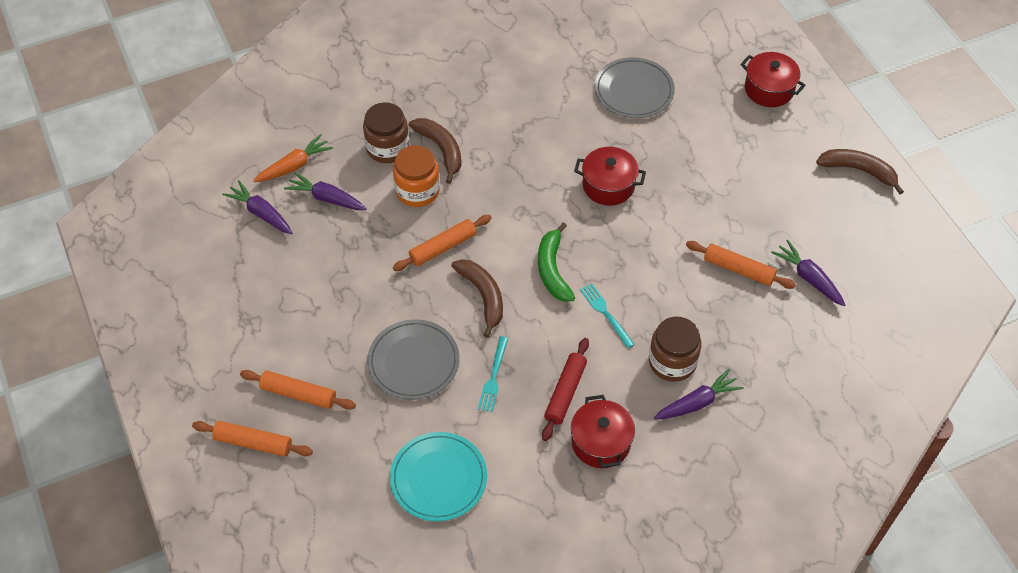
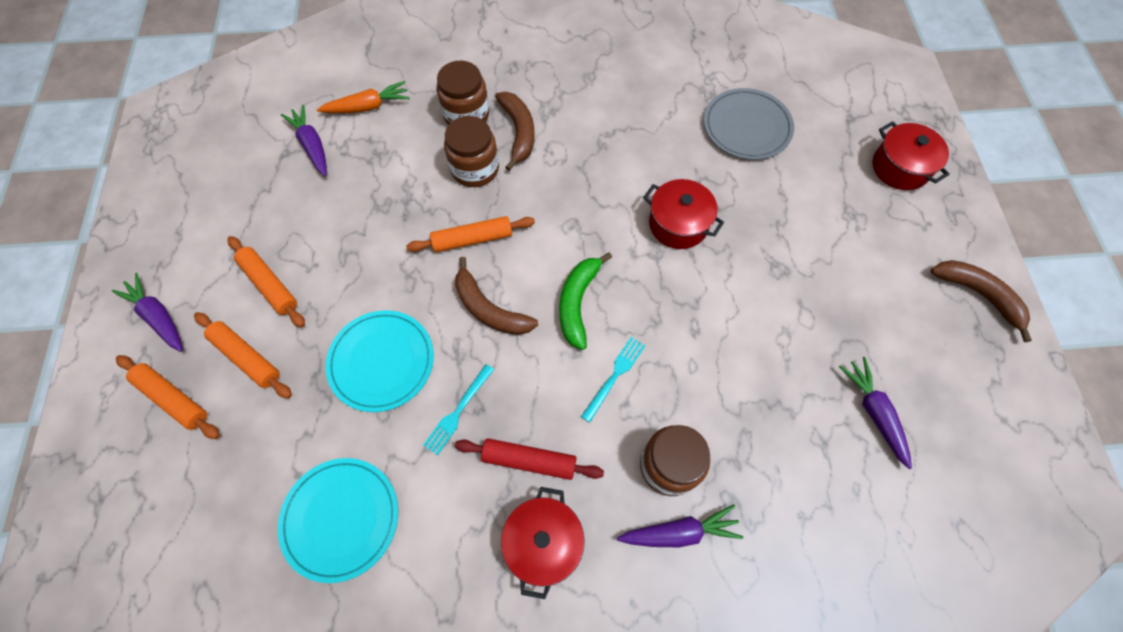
camera: 20 degrees right, 10 degrees up
(327, 198) = (382, 149): purple carrot -> purple carrot (158, 317)
(413, 361) = (381, 361): grey plate -> turquoise plate
(417, 191) = (475, 169): orange jar -> brown jar
(483, 296) = (489, 309): brown banana -> brown banana turned 135 degrees clockwise
(565, 392) = (529, 461): red rolling pin -> red rolling pin turned 60 degrees clockwise
(605, 313) = (615, 375): turquoise fork -> turquoise fork turned 45 degrees clockwise
(738, 269) = (791, 373): orange rolling pin -> orange rolling pin (269, 285)

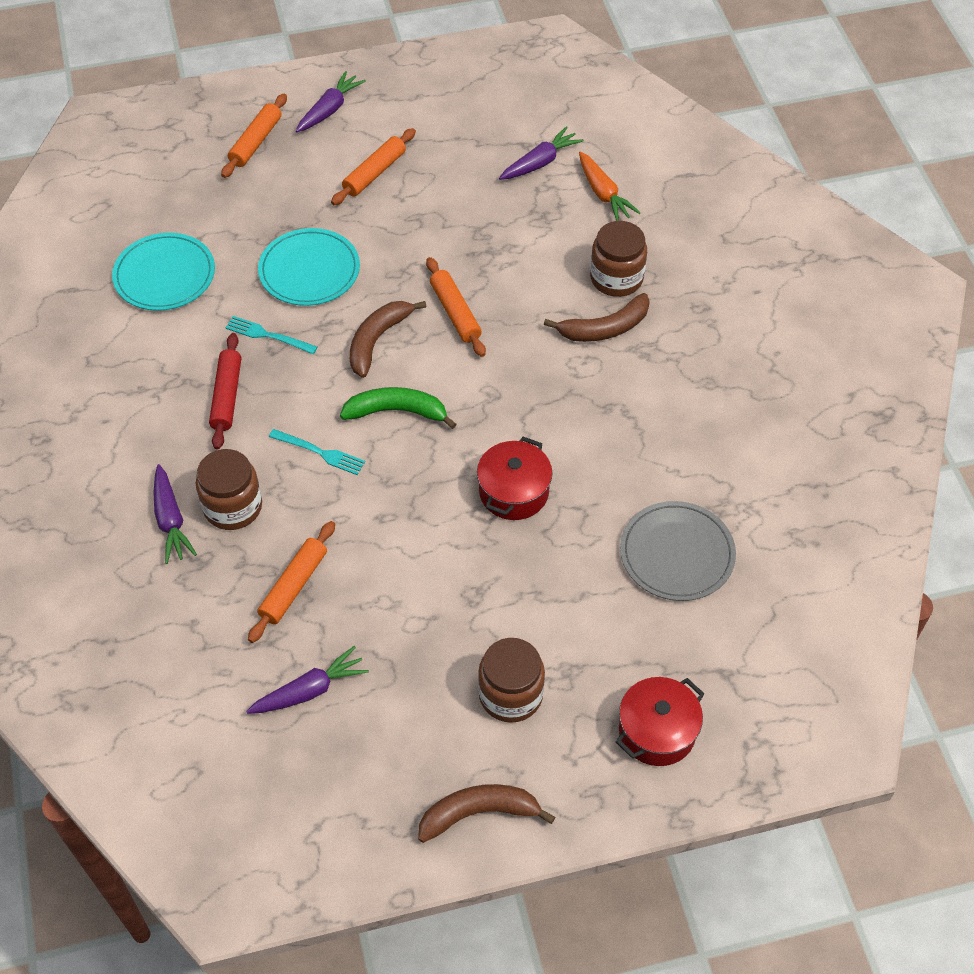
camera: 80 degrees right, 10 degrees down
(246, 357) = (300, 177): orange rolling pin -> orange rolling pin (293, 586)
(475, 169) = (544, 299): brown jar -> brown jar (510, 695)
(543, 542) = (154, 418): red pot -> none
(978, 295) = (478, 813): brown banana -> brown banana turned 135 degrees counterclockwise

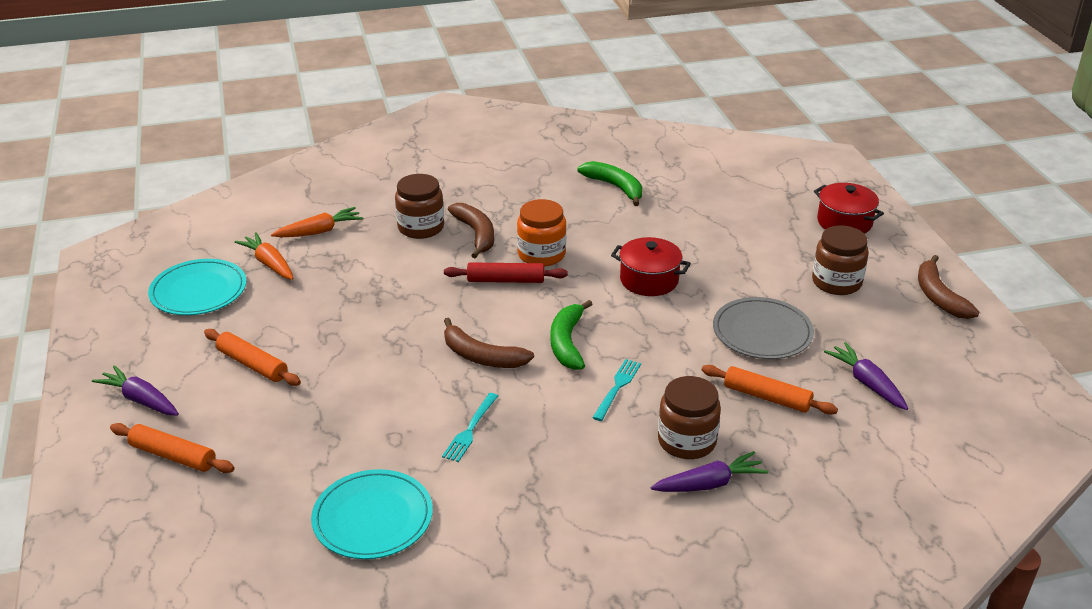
camera: 90 degrees left, 20 degrees down
(227, 396) = (550, 454): red rolling pin -> red rolling pin (505, 280)
(309, 270) = (383, 404): turquoise plate -> turquoise plate (198, 291)
(455, 312) = (451, 311): orange rolling pin -> none
(540, 162) = (269, 264): purple carrot -> orange carrot
(564, 389) = (541, 254): none -> orange jar
(677, 553) = (695, 209): grey plate -> grey plate (762, 332)
(726, 467) = (615, 187): none -> green banana

